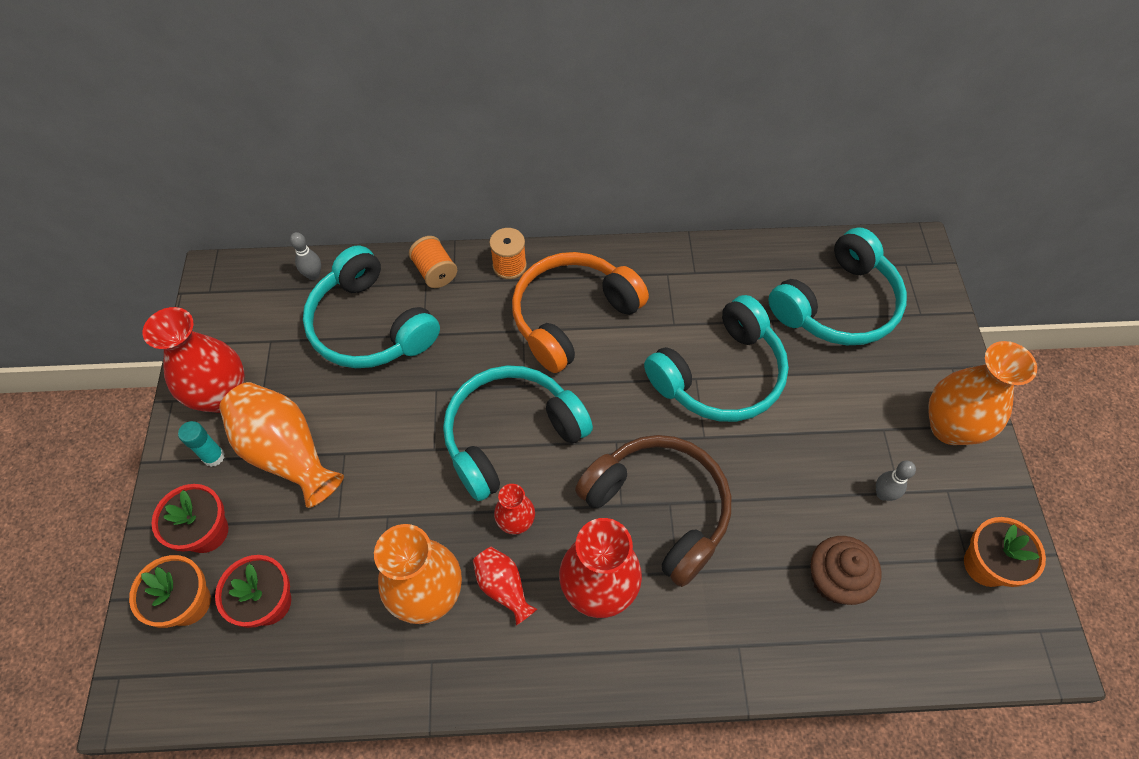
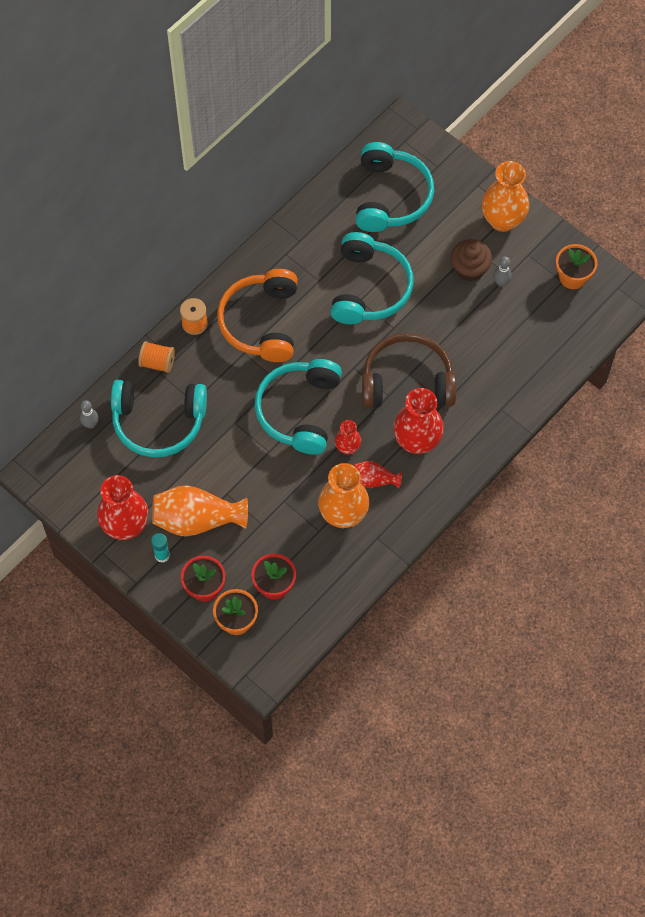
camera: 45 degrees left, 5 degrees up
(835, 579) = (515, 342): brown cupcake -> brown cupcake (469, 269)

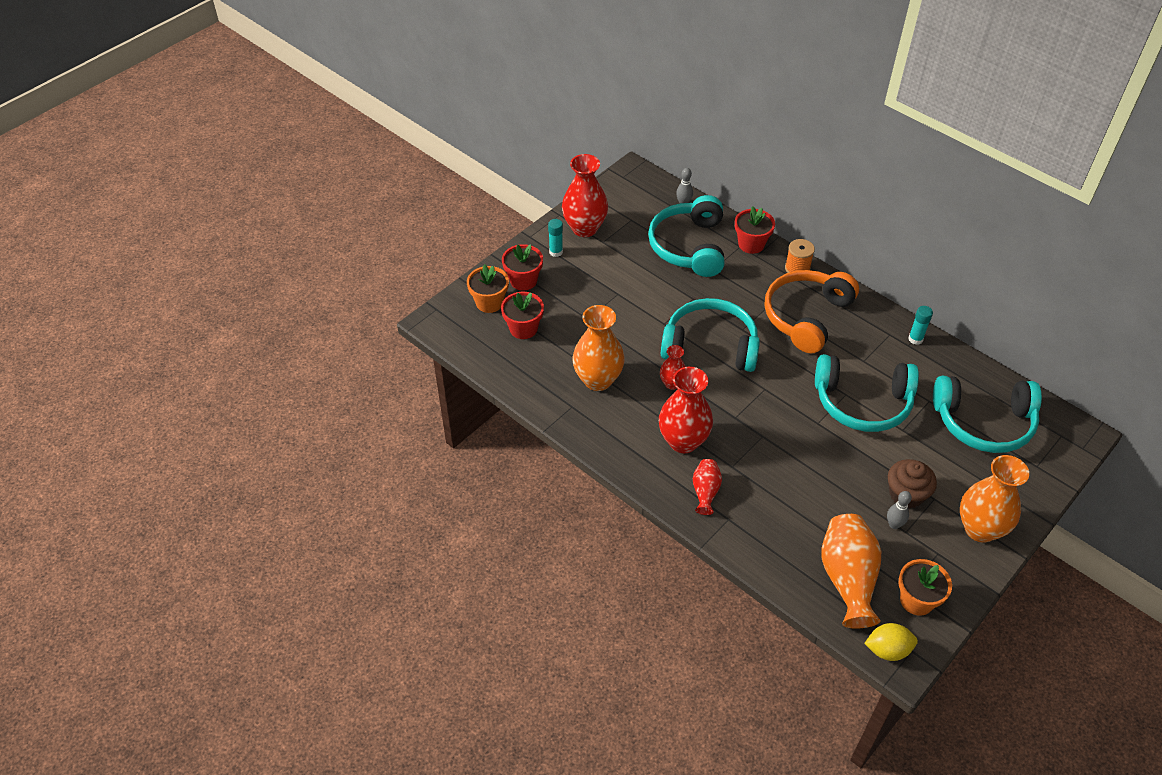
camera: 90 degrees right, 15 degrees down
(157, 363) = (751, 244): orange spool -> red flower pot
(197, 520) = (591, 274): orange vase -> orange vase (847, 579)
(261, 322) = (806, 316): orange headphones -> orange headphones turned 60 degrees counterclockwise
(291, 233) = (915, 339): none -> turquoise glue stick
(374, 480) = (636, 404): red vase -> red vase (705, 492)
(407, 381) = (754, 434): brown headphones -> none
(618, 304) = (887, 650): none -> yellow lemon

